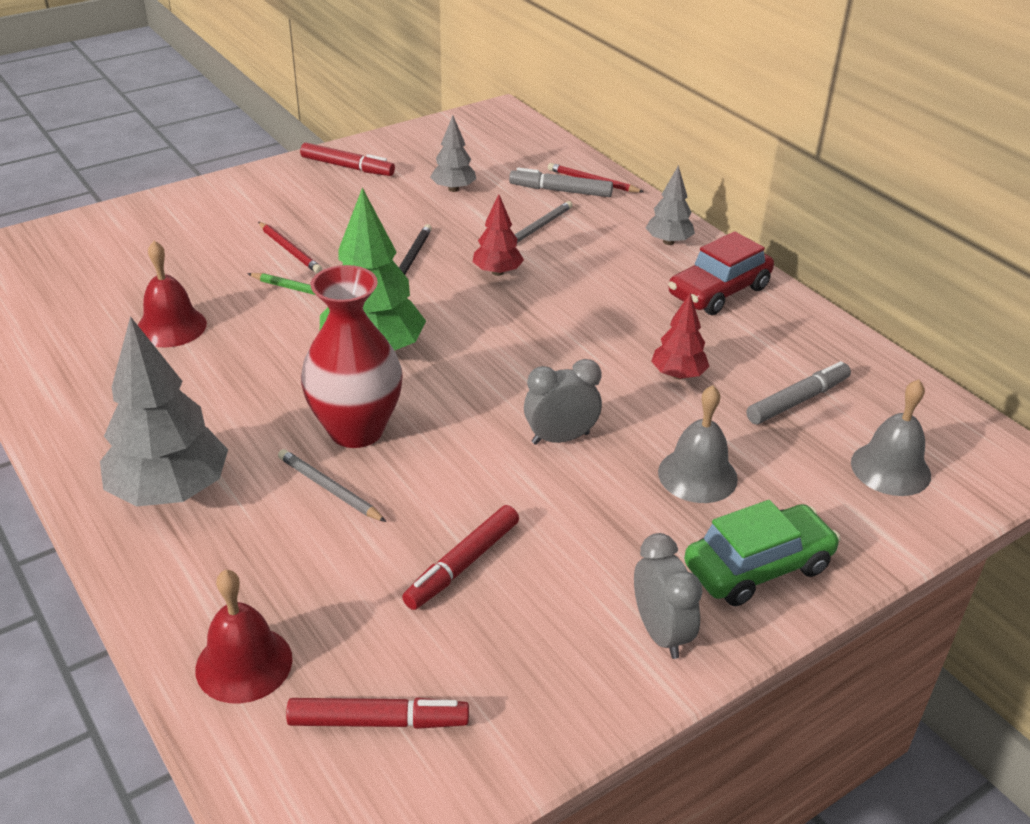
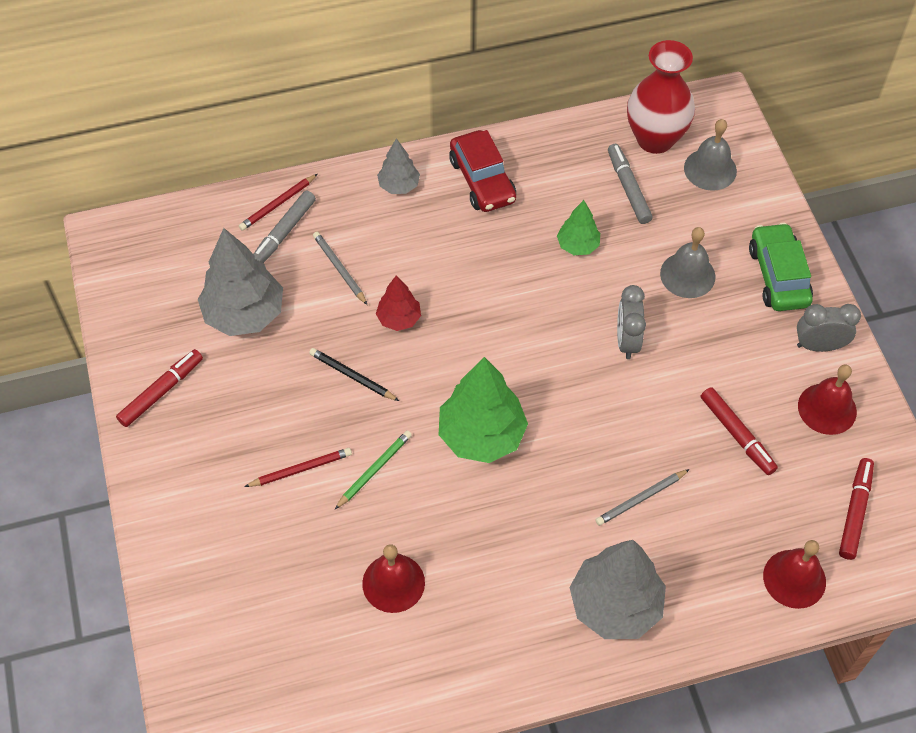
camera: 70 degrees left, 20 degrees up
(356, 430) = (579, 468): red vase -> red vase (655, 139)
(453, 189) = (244, 314): grey tree -> grey tree, size x1.87
(551, 659) = (827, 408): none -> red bell
(678, 375) = (578, 245): red tree -> green tree

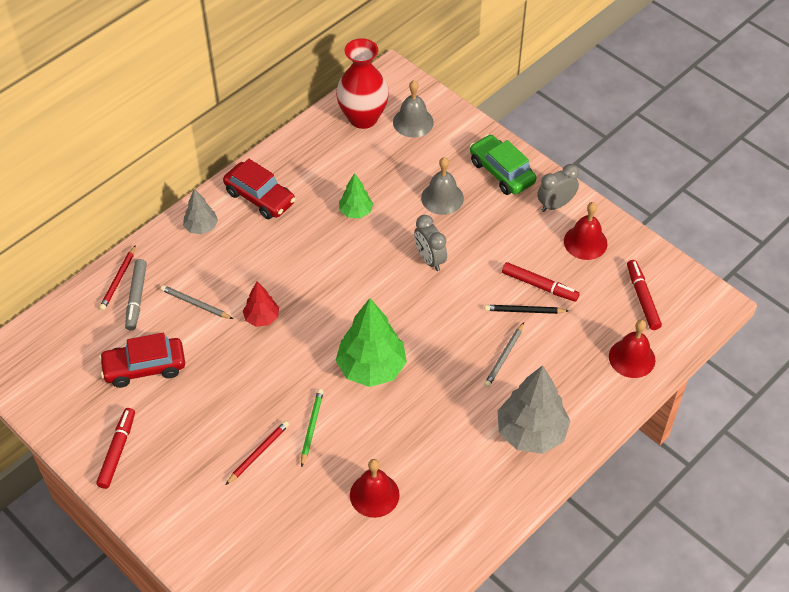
camera: 30 degrees left, 5 degrees down
(244, 314) = (144, 367): grey tree -> red car
(352, 376) = (254, 372): black pencil -> black pencil (524, 311)
(628, 188) = (366, 158): grey marker -> none

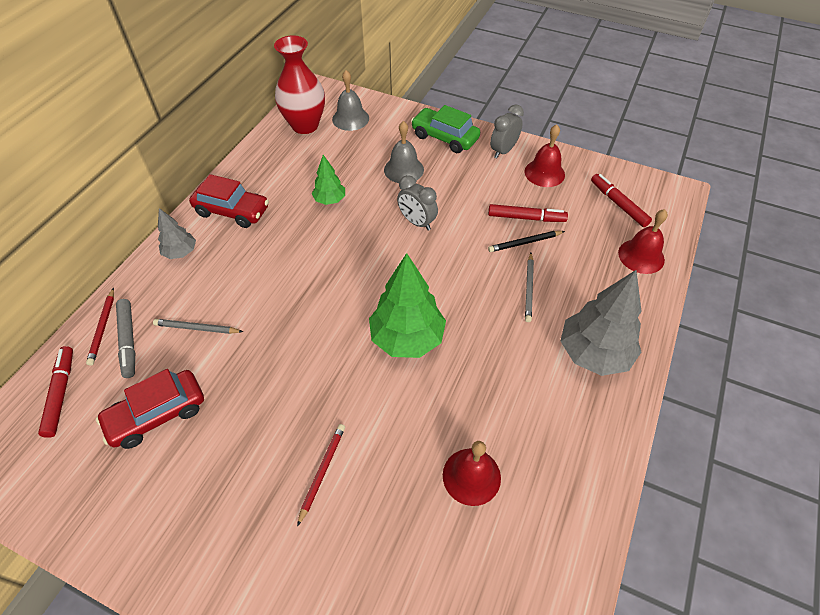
camera: 20 degrees left, 0 degrees up
(117, 451) = (149, 529): red marker -> red marker (61, 393)
(262, 318) = (273, 322): red tree -> none
(311, 427) = (370, 421): green pencil -> none

